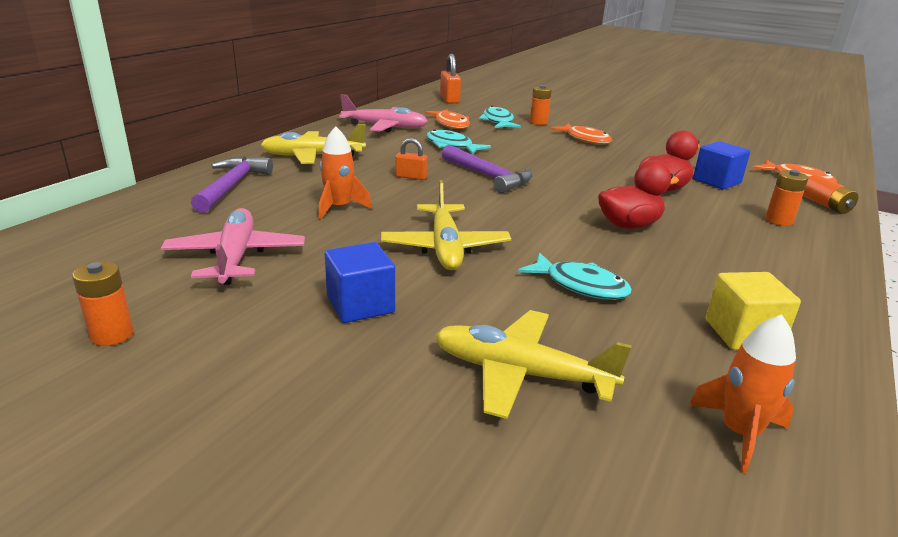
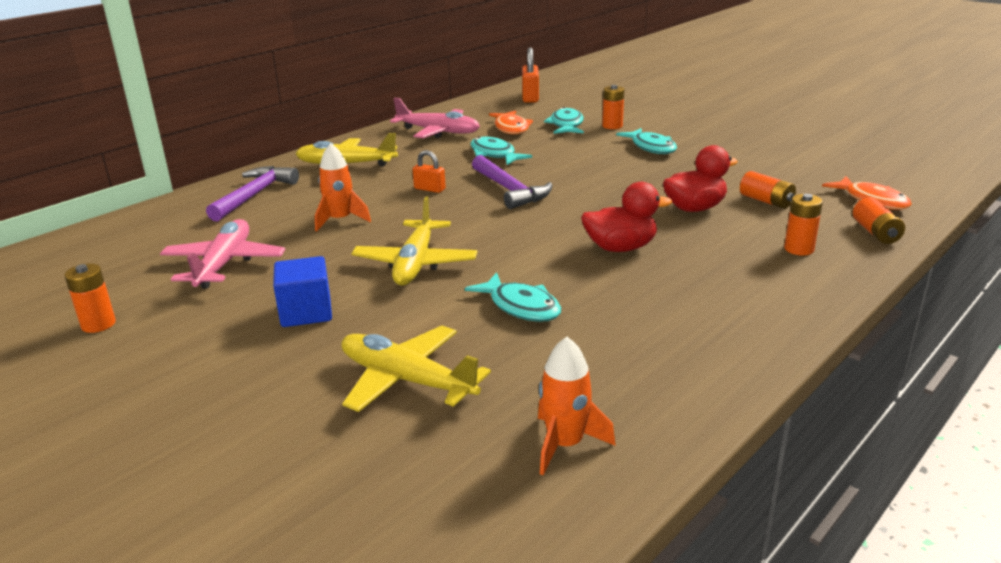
camera: 15 degrees right, 0 degrees up
(585, 139) = (651, 147): orange fish -> turquoise fish
(716, 181) = (766, 201): blue cube -> orange battery
(743, 333) = (647, 361): yellow cube -> none

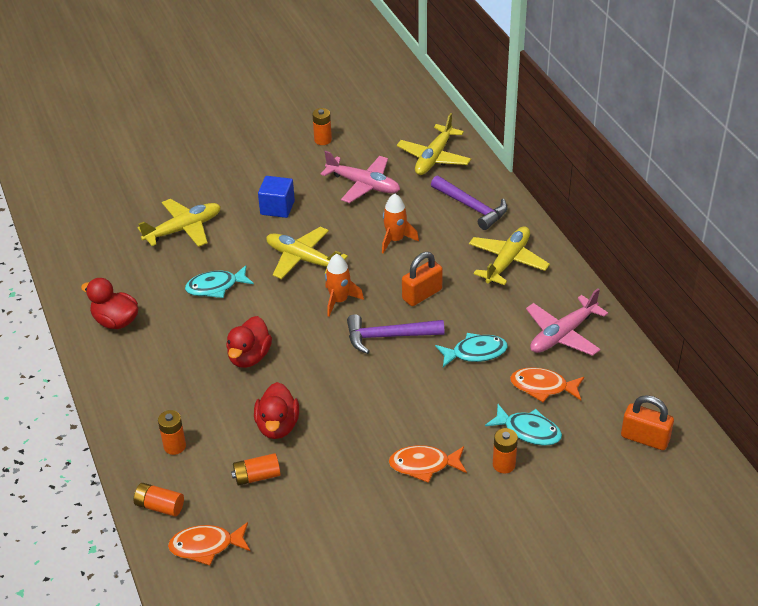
camera: 115 degrees right, 15 degrees up
(146, 234) = (434, 158): none -> yellow plane
(429, 189) = (422, 294): orange padlock -> orange padlock, size x1.60
(565, 444) = (95, 263): orange rocket -> orange rocket (339, 300)
(651, 147) = (424, 465): turquoise fish -> orange fish
(671, 364) = (116, 321): none -> red duck

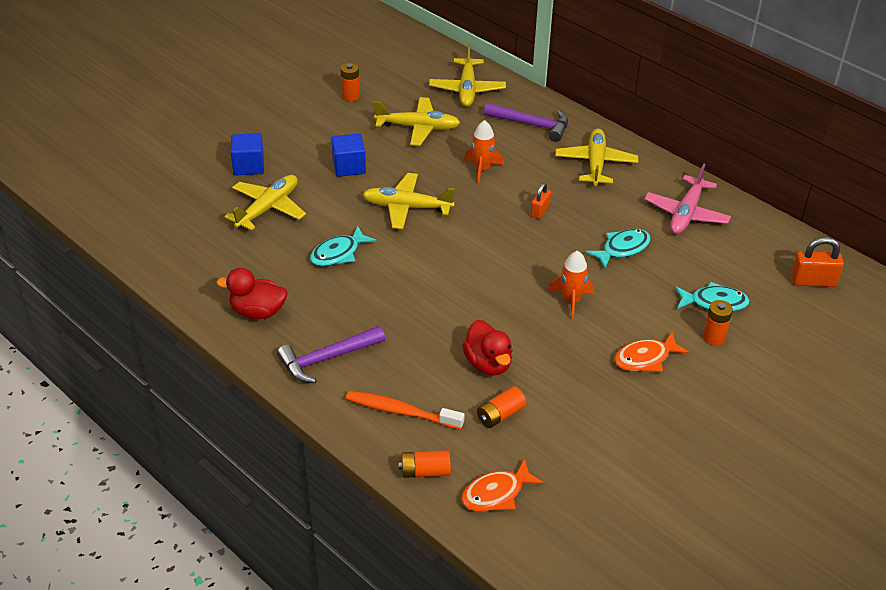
camera: 25 degrees left, 0 degrees up
(174, 446) = (401, 411): orange battery -> orange toothbrush
(192, 186) = (249, 166): none -> blue cube
(249, 357) = (417, 309): red duck -> none
(339, 300) = (467, 236): orange rocket -> orange rocket (571, 301)
(363, 185) = (418, 127): pink plane -> yellow plane
(388, 336) = (535, 255): purple hammer -> purple hammer (327, 359)
(422, 294) = (540, 211): orange padlock -> orange padlock, size x0.63
(543, 387) = (700, 262): orange fish -> none

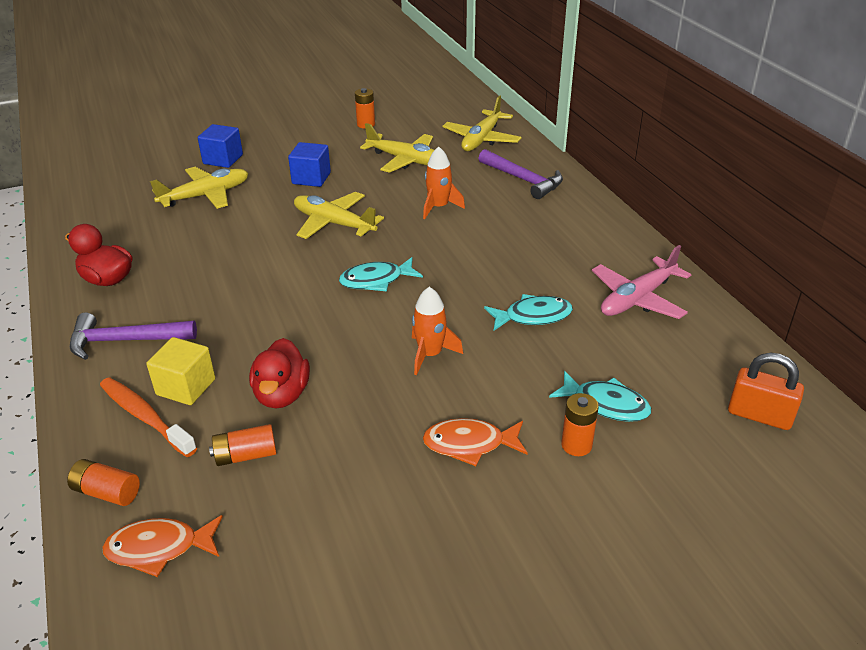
camera: 25 degrees right, 5 degrees down
(338, 253) = (231, 248): turquoise fish -> turquoise fish (376, 280)
(411, 380) = (186, 387): none -> yellow cube
(540, 211) = (468, 257): orange padlock -> none
(595, 163) = (566, 227): yellow plane -> none

